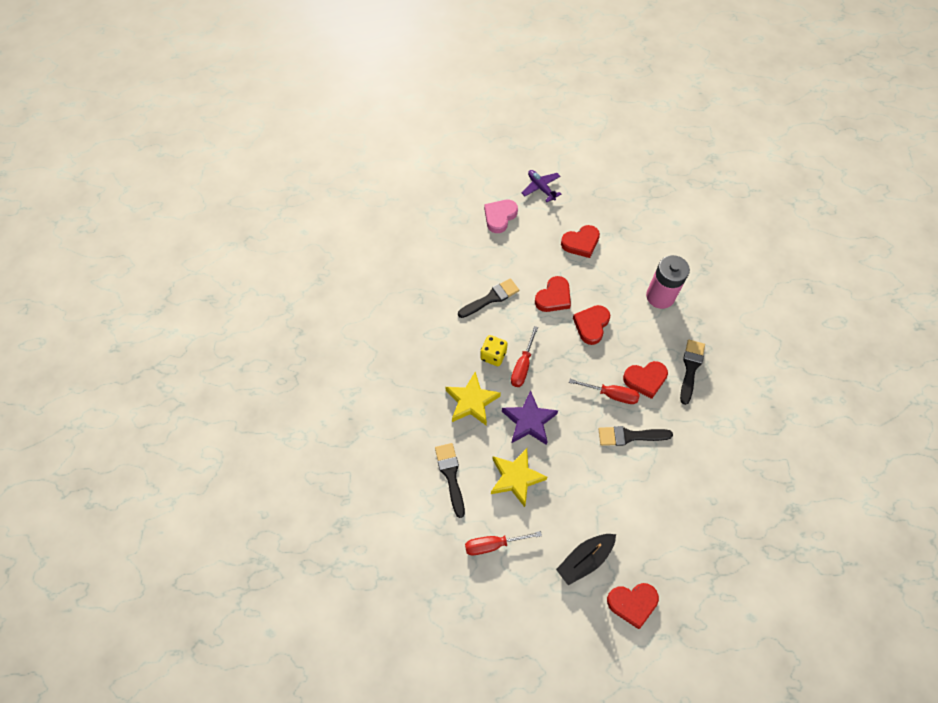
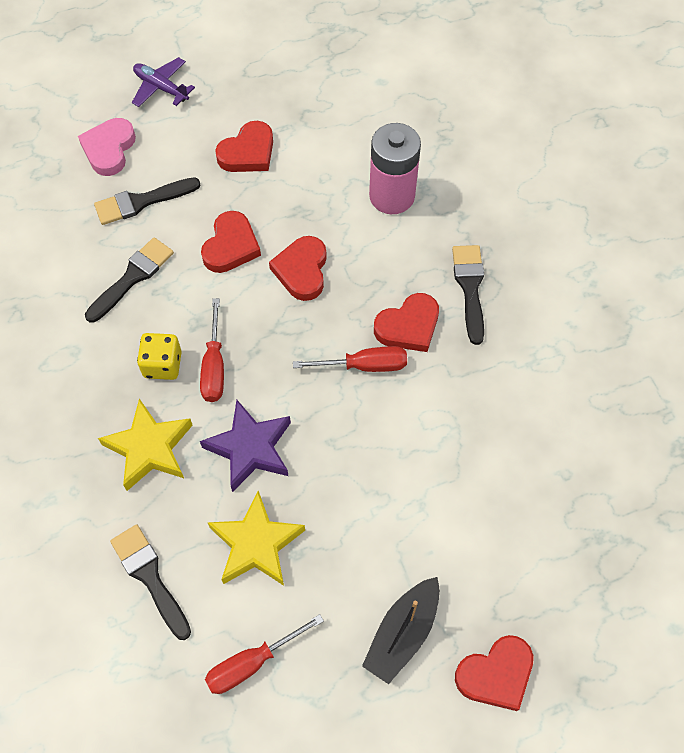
camera: 20 degrees left, 0 degrees up
(630, 436) = (412, 419): black brush -> black brush (142, 201)

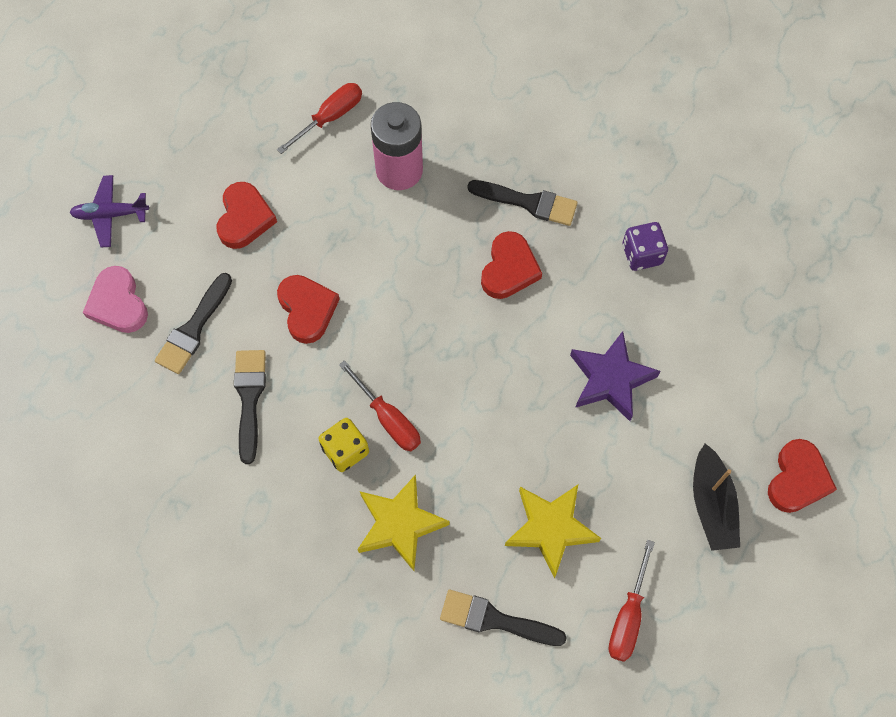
camera: 40 degrees left, 5 degrees up
(250, 448) = (478, 460): purple star -> purple star (610, 379)
(302, 270) = (385, 286): red heart -> none
(364, 365) = (504, 326): red screwdriver -> red screwdriver (330, 117)
(470, 288) = (528, 202): black brush -> black brush turned 150 degrees clockwise
(527, 393) = (642, 254): none -> purple dice

